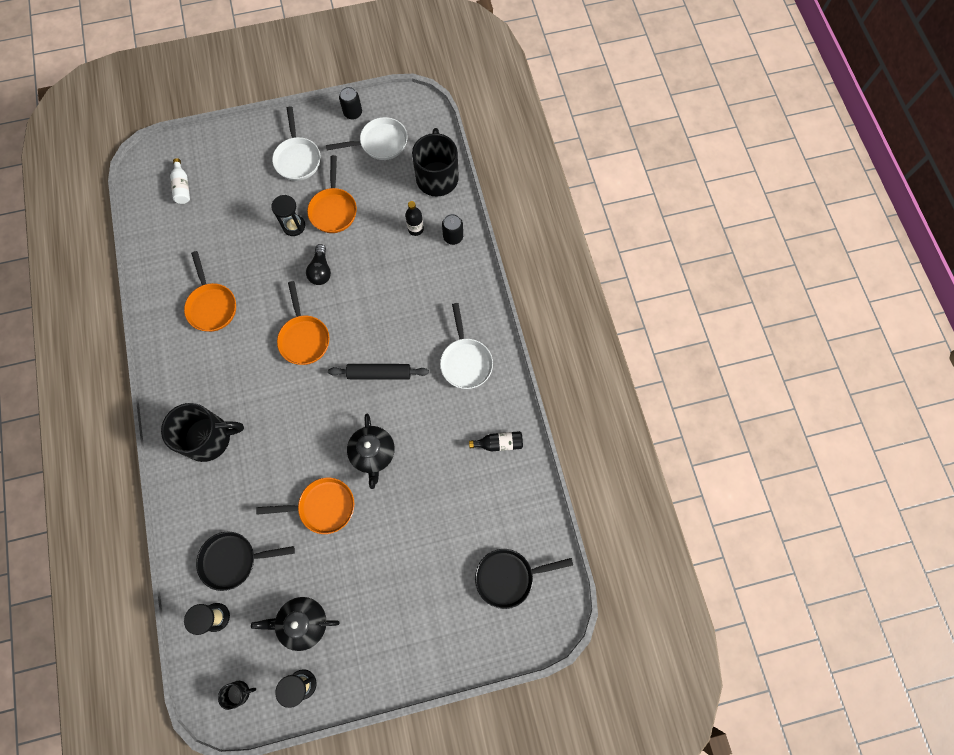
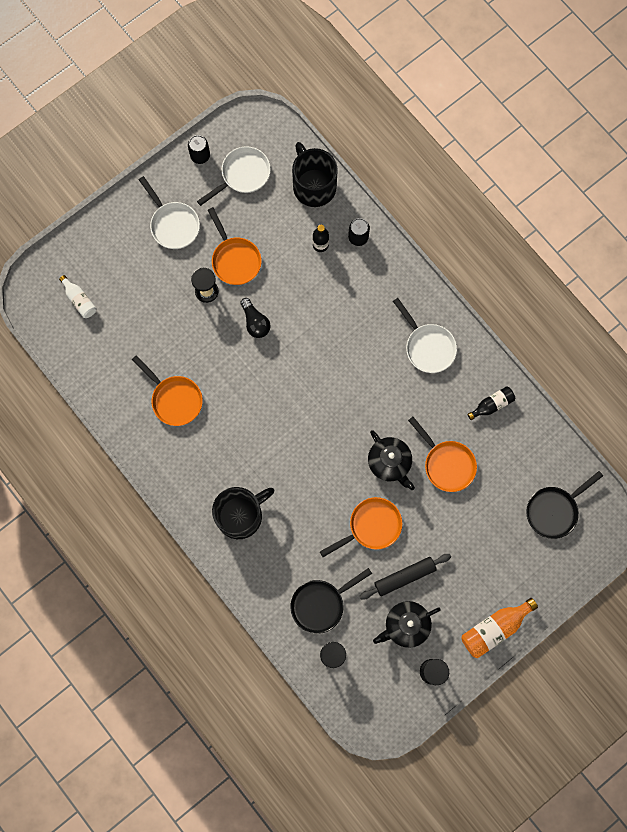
camera: 25 degrees left, 5 degrees up
(239, 692) = (384, 702): black mug -> none
(304, 338) = (274, 390): orange pan -> orange pan (446, 464)
(379, 374) = (358, 392): black rolling pin -> black rolling pin (405, 577)
(388, 670) = (494, 628): none -> orange bottle

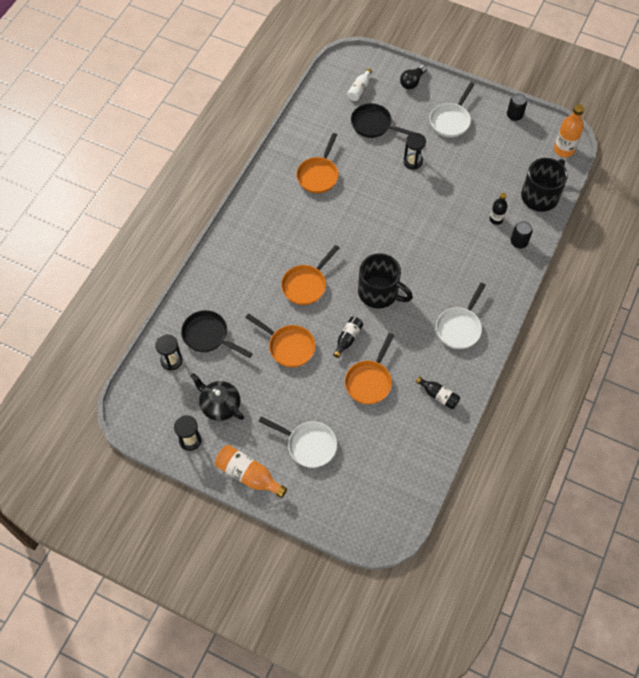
camera: 65 degrees right, 15 degrees down
(235, 259) = (448, 169): orange pan -> orange pan (306, 285)
(241, 515) = (252, 253): black mug -> black mug (379, 293)
(242, 175) = (517, 147): white pan -> white pan (308, 445)
(255, 322) = (408, 202): black light bulb -> black light bulb (412, 82)
(269, 131) = (564, 150): none -> orange bottle
(390, 462) = (348, 339): black teapot -> black bottle
(405, 577) = (259, 388): black rolling pin -> none
(554, 510) = (374, 483): black pan -> black pan (374, 125)

